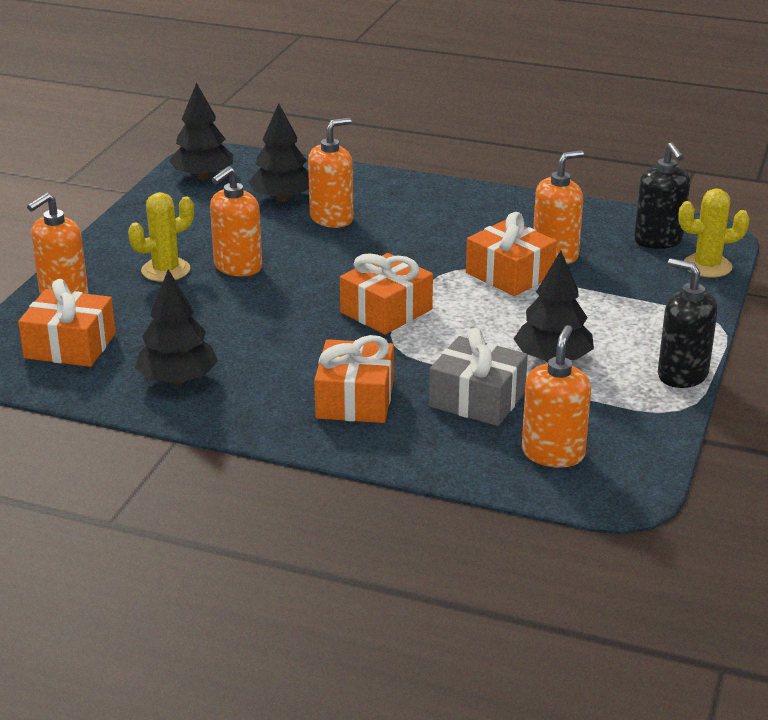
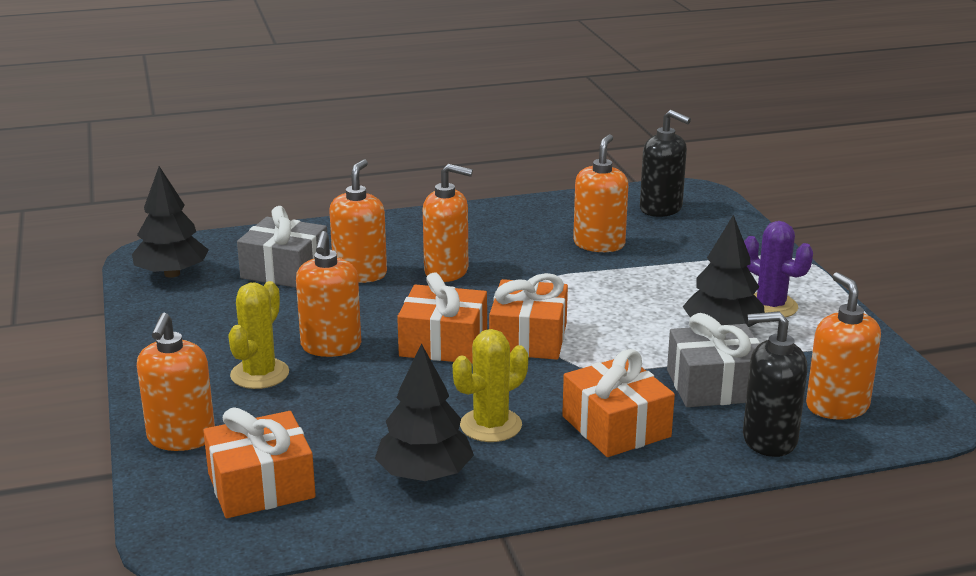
camera: 35 degrees left, 5 degrees down
(282, 198) = (285, 270): black tree -> grey gift
(399, 237) = (446, 271): none -> orange soap dispenser
(509, 274) = (586, 272): orange gift -> orange gift (443, 343)
(626, 355) = (770, 306): none -> purple cactus
(682, 375) = (832, 306): black soap dispenser -> black soap dispenser (769, 440)
(707, 266) = (725, 217): yellow cactus -> yellow cactus (491, 425)

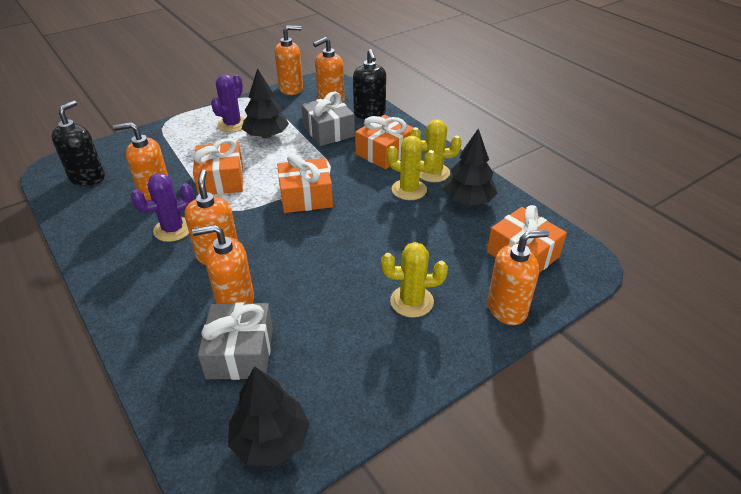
camera: 110 degrees left, 15 degrees up
(331, 346) = (357, 279): orange soap dispenser -> orange soap dispenser (291, 89)
(443, 343) = (328, 229): orange gift -> orange gift (221, 180)
(516, 250) = (173, 229): none -> purple cactus
(525, 460) = (432, 172): none -> yellow cactus

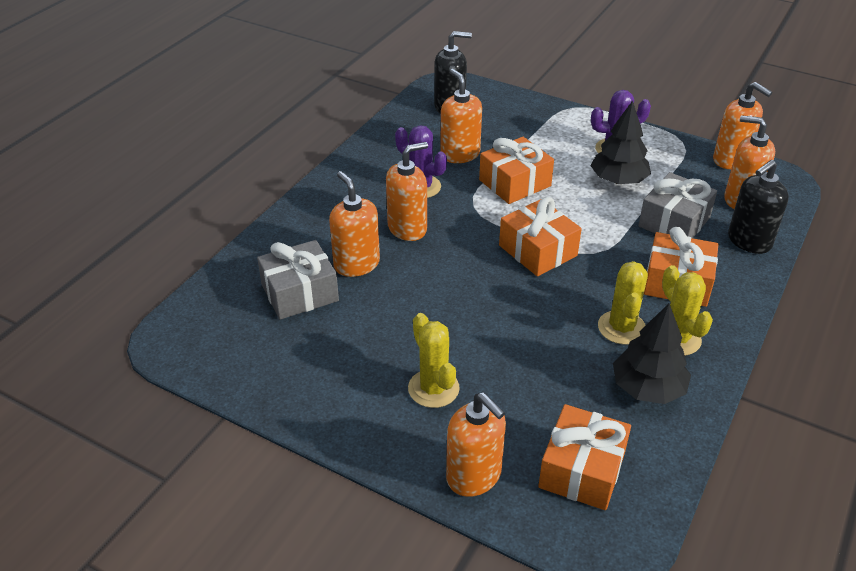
camera: 65 degrees right, 0 degrees up
(270, 440) = (220, 348): black tree -> none

